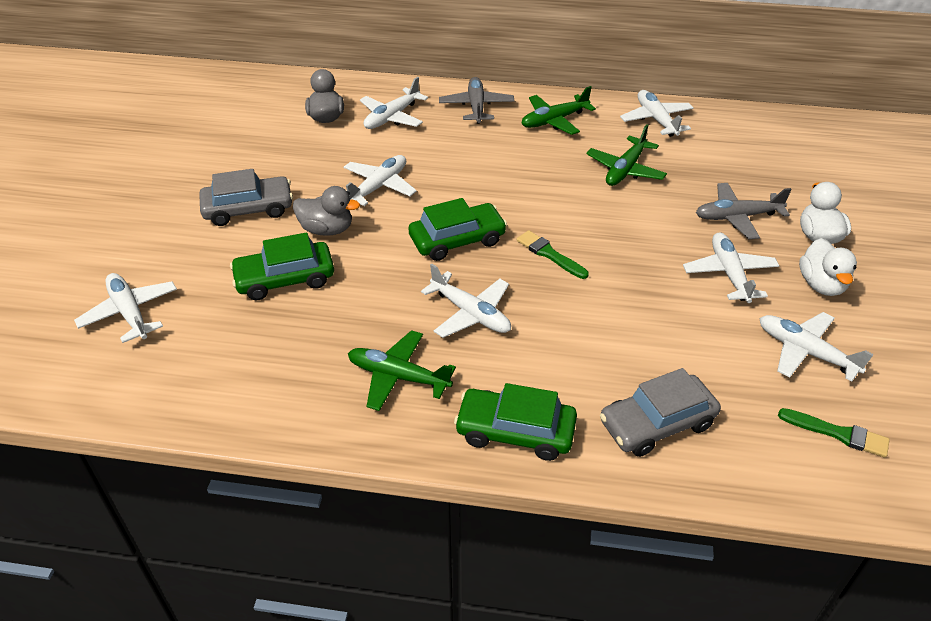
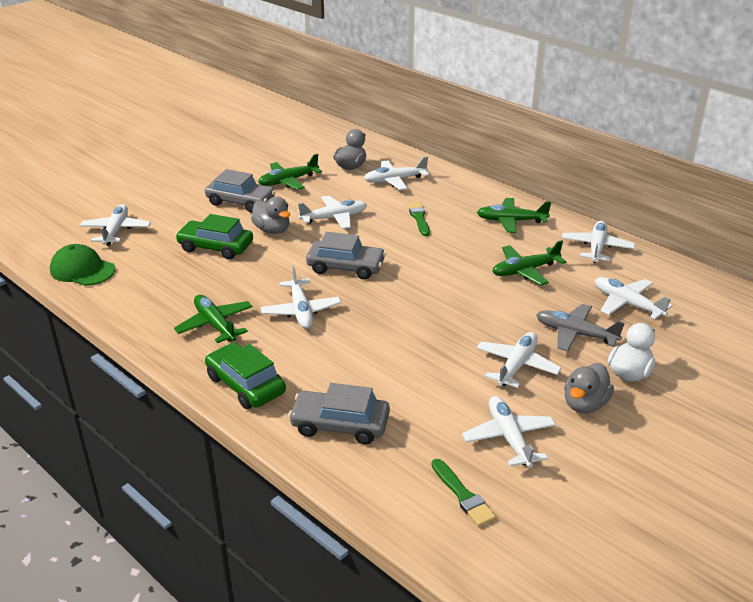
camera: 35 degrees right, 10 degrees down
(146, 386) = (82, 270): none -> green cap
(275, 161) = (288, 181): none -> green plane
(457, 240) = (346, 267): green car -> grey car
(476, 107) = (463, 193): grey plane -> none
(549, 254) = (397, 300): green brush -> green brush (419, 218)
(741, 167) = (627, 304): none -> white plane
(821, 284) = (585, 404): white duck -> grey duck

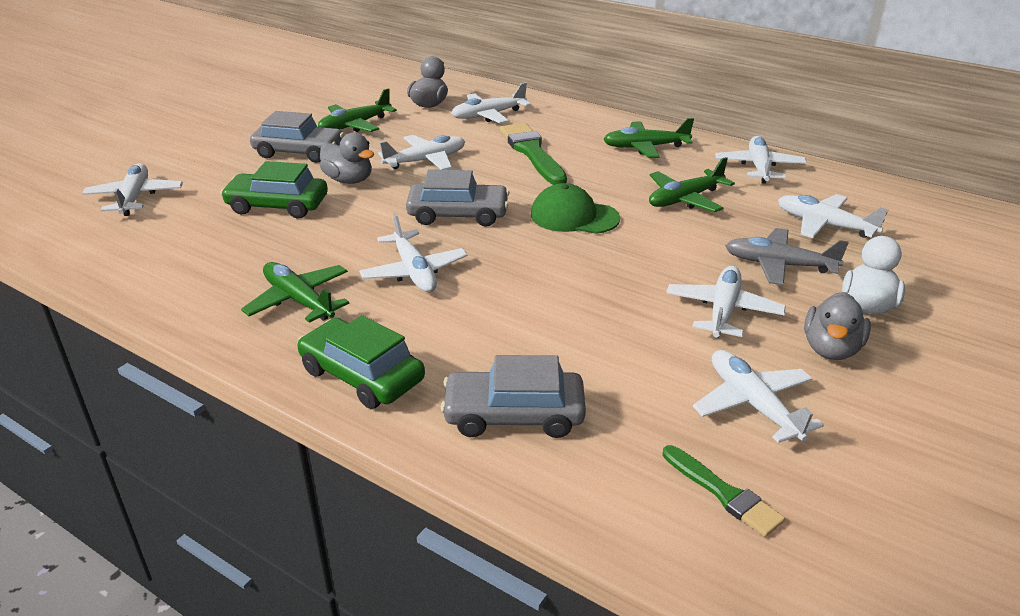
camera: 10 degrees left, 0 degrees up
(82, 270) = (93, 249): green cap -> green cap (574, 216)
(419, 218) = (532, 152): green brush -> green brush, size x1.69

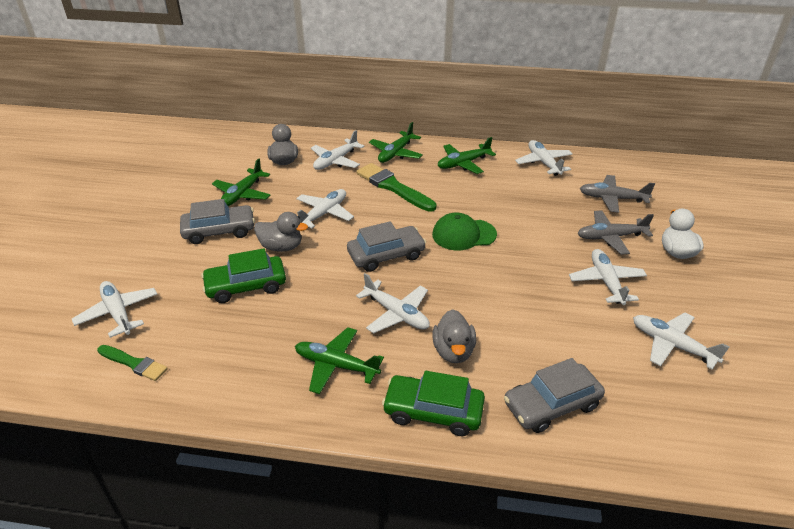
camera: 25 degrees left, 5 degrees up
(685, 199) = (520, 201): green plane -> green plane (395, 153)
(723, 493) = (703, 413): green brush -> green brush (134, 363)
(824, 225) = (612, 199): white plane -> grey plane
(831, 349) = (681, 290): grey duck -> grey duck (453, 351)

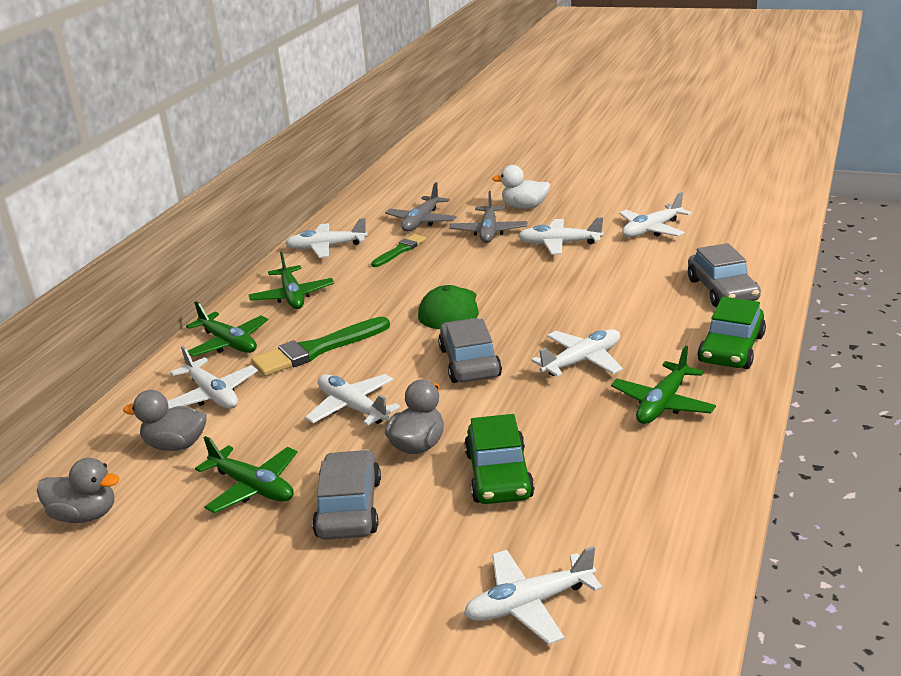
camera: 75 degrees left, 10 degrees down
(134, 363) = (644, 572): green brush -> green brush (400, 250)
(453, 351) = (647, 331): grey duck -> grey duck (85, 515)

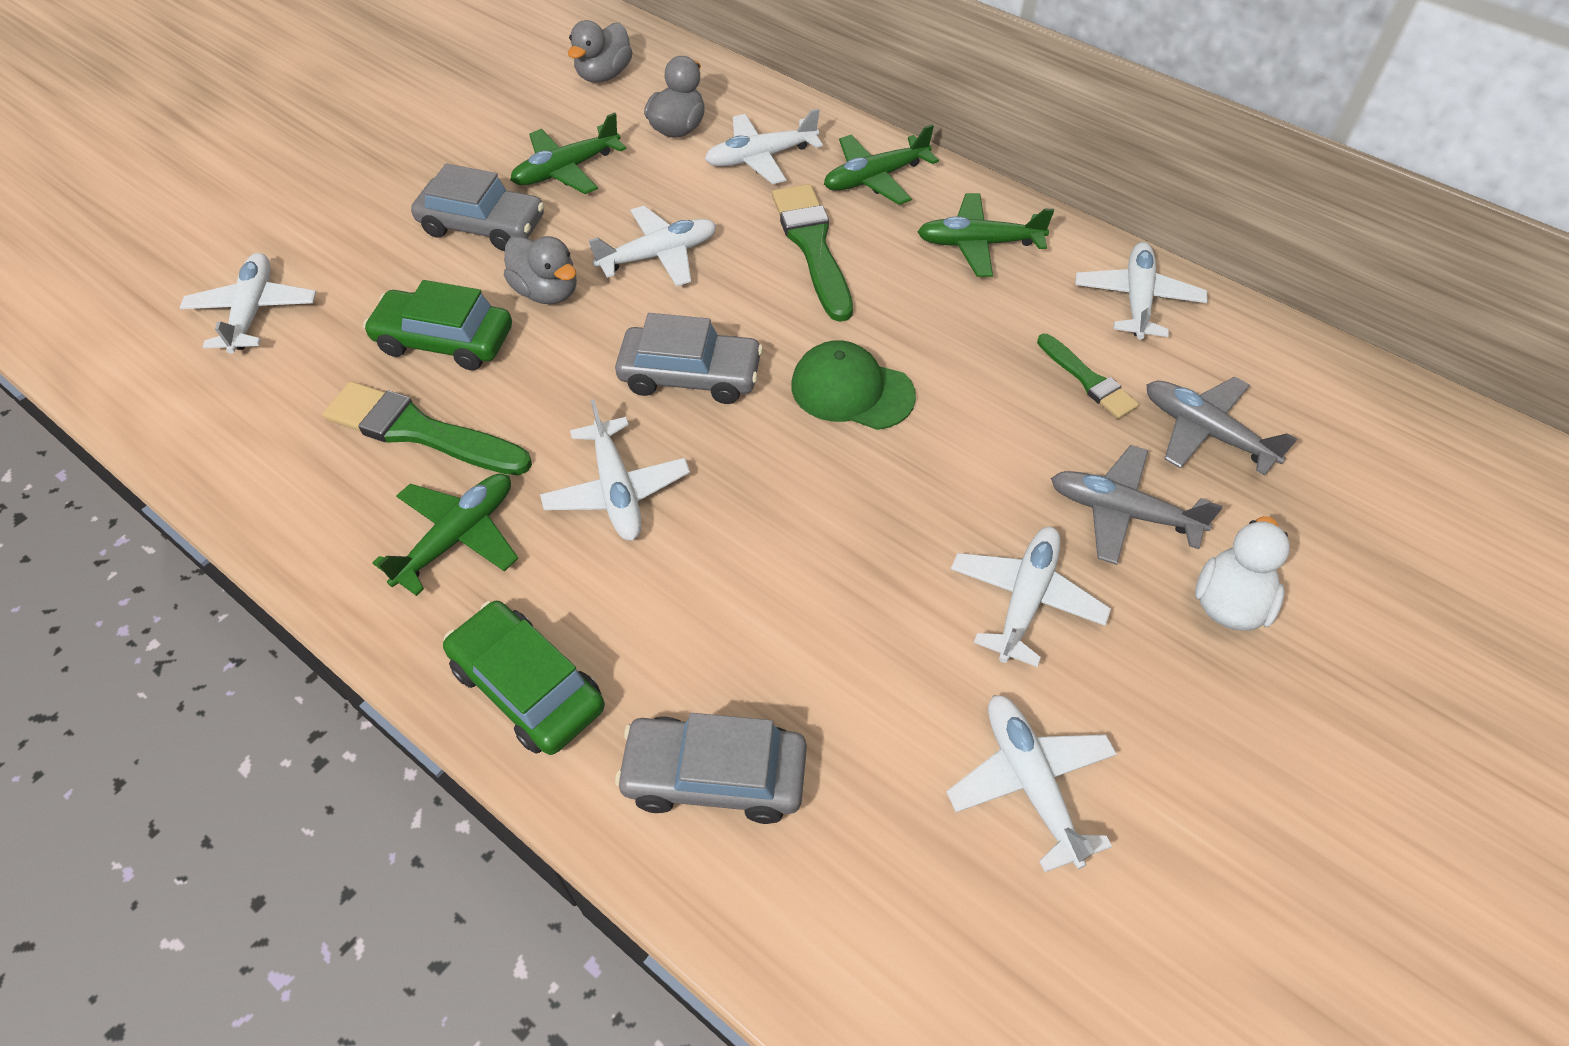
camera: 105 degrees right, 25 degrees up
(593, 451) = (420, 431): none -> green brush
(662, 404) = (458, 537): green plane -> green plane turned 75 degrees clockwise

